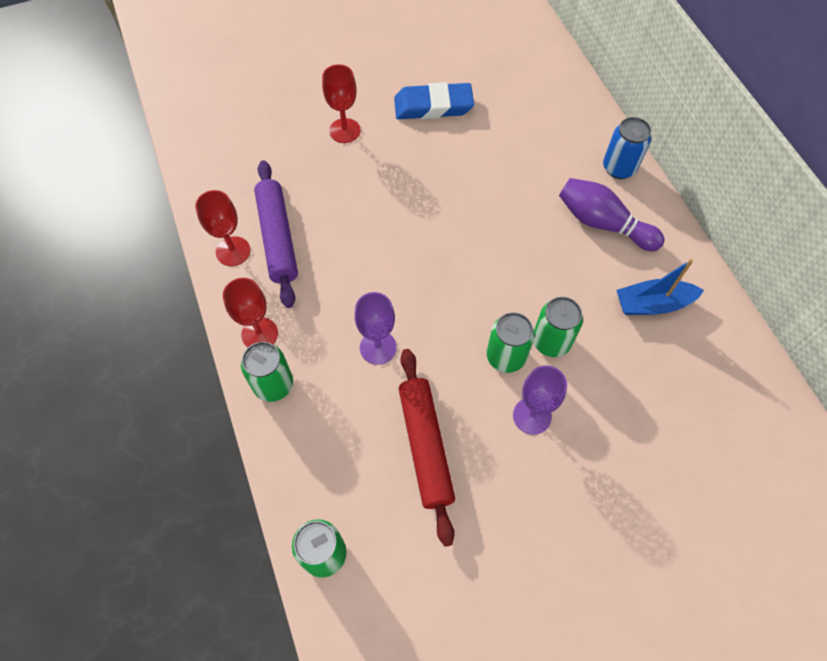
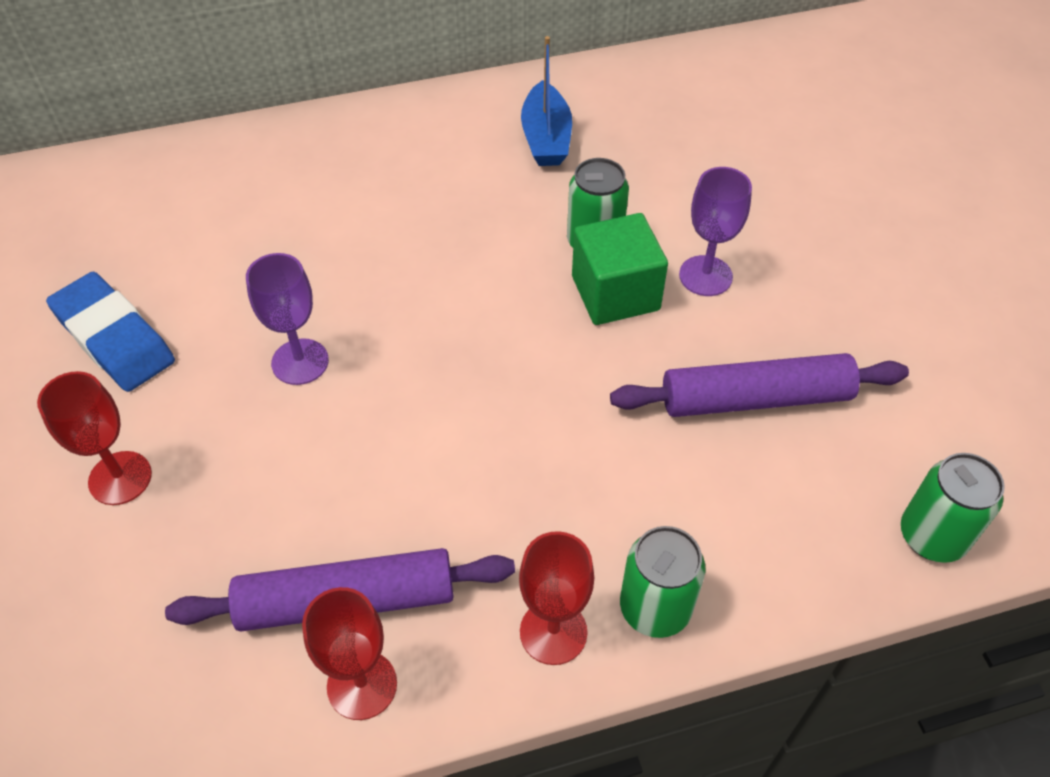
camera: 85 degrees left, 10 degrees down
(378, 347) = (591, 449): purple goblet -> purple goblet (300, 362)
(425, 446) = (755, 398): red rolling pin -> purple rolling pin
(433, 106) = (114, 338): blue eraser -> blue eraser turned 45 degrees counterclockwise
(506, 356) = (615, 293): green can -> green cube
(603, 223) = (411, 164): purple bowling pin -> none
(619, 168) = (318, 135): blue can -> none

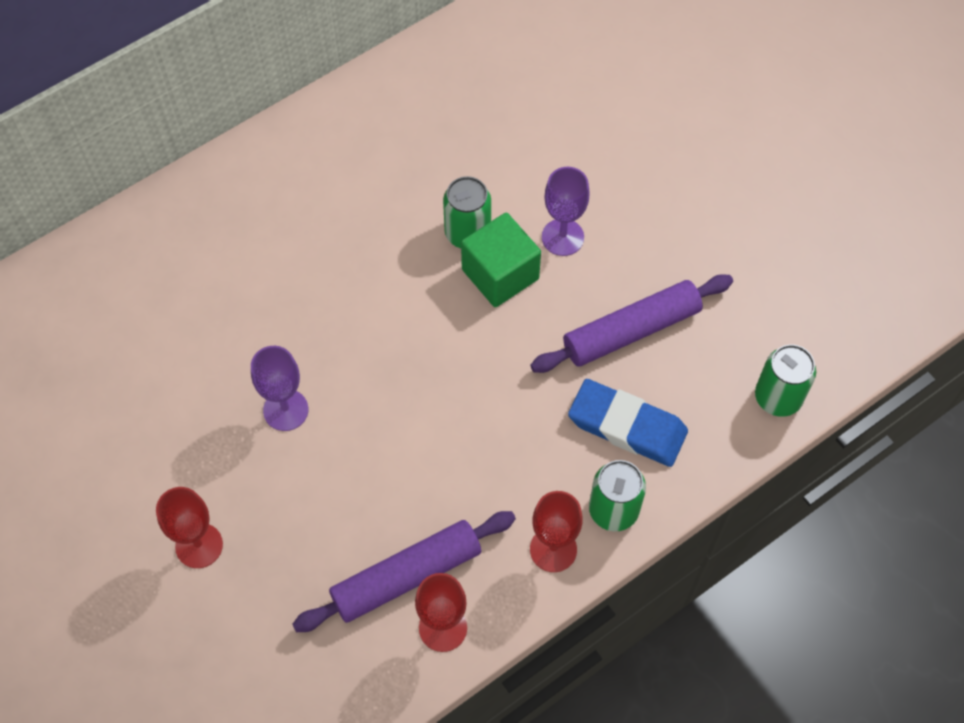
camera: 20 degrees left, 10 degrees up
(114, 338) = (129, 437): blue eraser -> blue eraser (627, 426)
(546, 138) = (390, 143): blue boat -> none

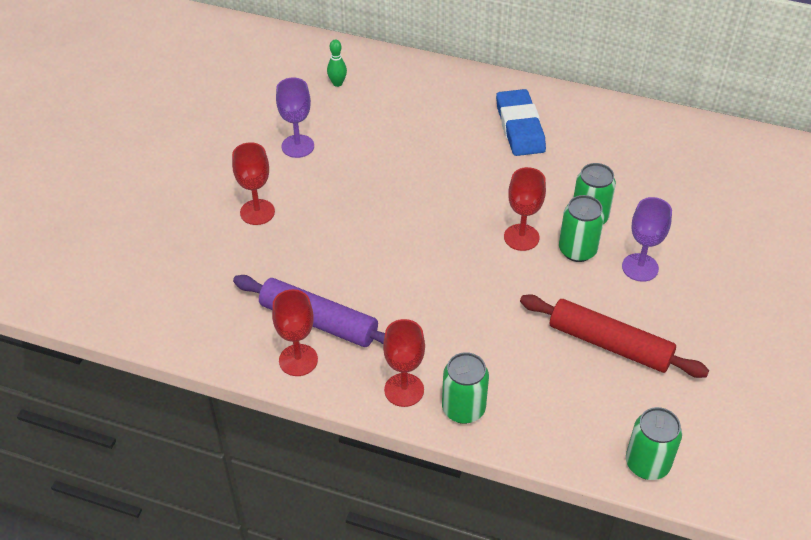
camera: 55 degrees right, 15 degrees down
(62, 335) = (337, 83): none -> green bowling pin
(285, 410) = (379, 201): purple goblet -> purple goblet (297, 146)
(444, 311) = (521, 237): none -> red goblet
(500, 274) = (577, 250): green cube -> green can
(627, 426) = (534, 382): blue eraser -> blue eraser (519, 127)
(631, 331) = (609, 344): purple rolling pin -> red rolling pin

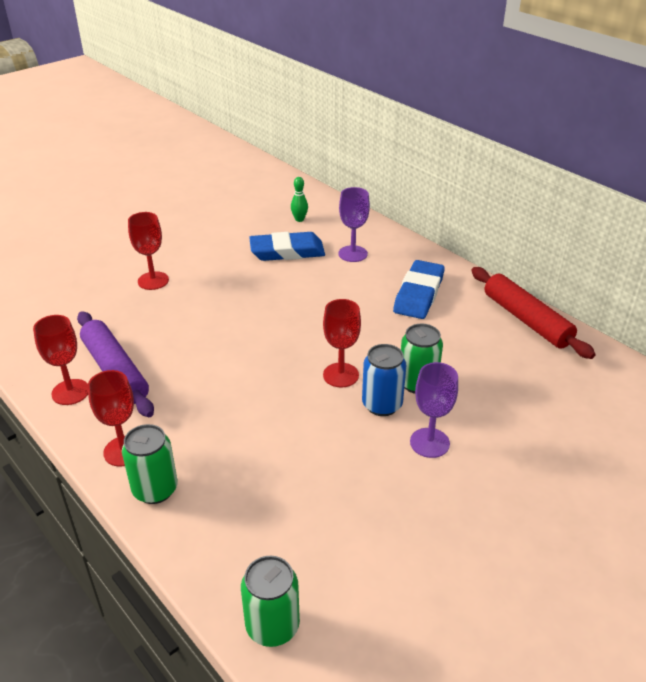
camera: 30 degrees right, 10 degrees down
(297, 146) = (227, 249): purple goblet -> purple goblet (353, 254)
(359, 126) = (287, 251): none -> blue eraser
(577, 250) = (382, 405): green can -> blue can
(609, 344) = (338, 496): red rolling pin -> red rolling pin (526, 320)

